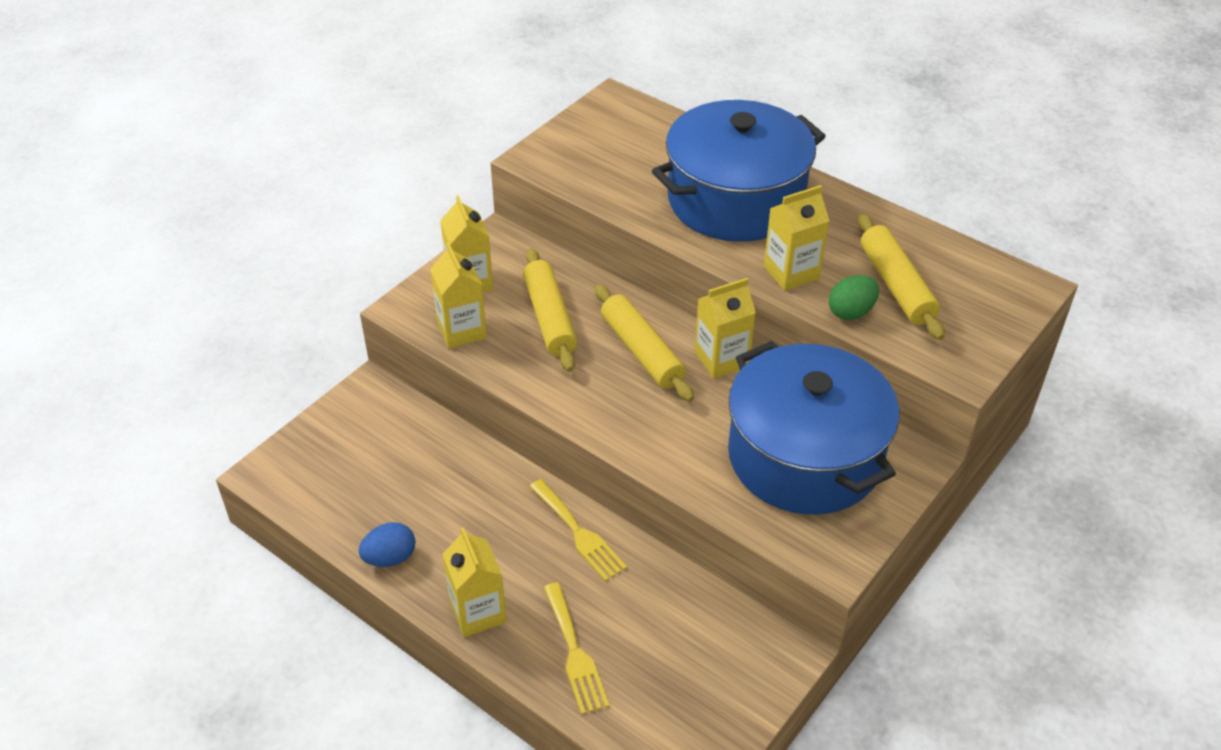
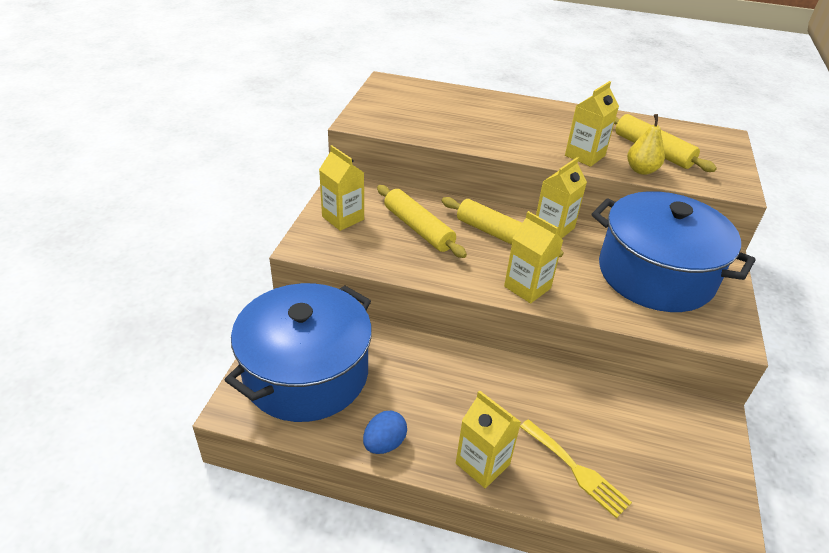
camera: 25 degrees left, 5 degrees down
(462, 330) = (359, 251): yellow carton -> yellow carton (527, 287)
(579, 533) = (515, 378): yellow fork -> none
(735, 200) = (513, 122): blue pot -> blue pot (306, 373)
(851, 312) = (641, 170): green egg -> yellow pear

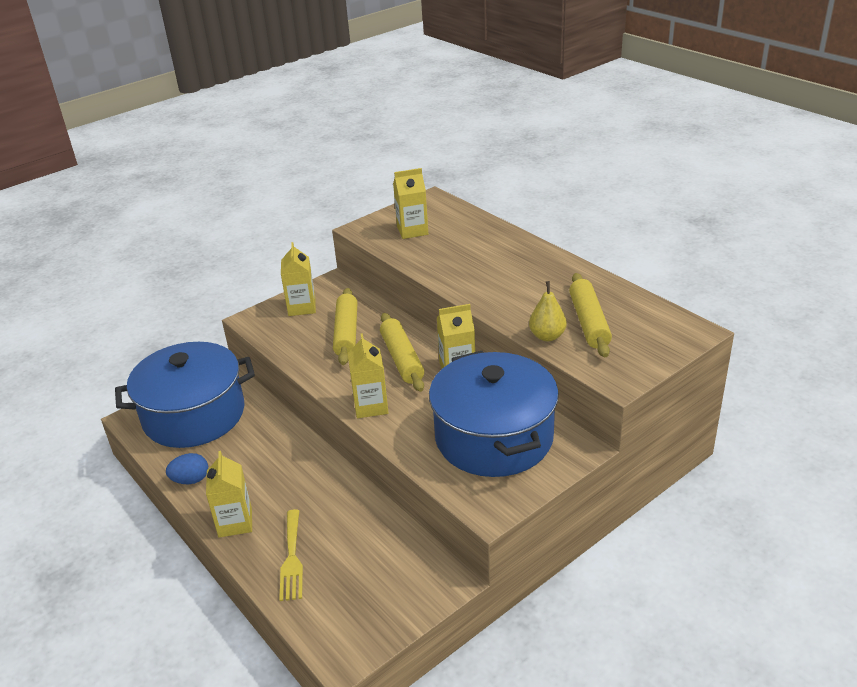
camera: 40 degrees right, 5 degrees down
(584, 155) = (513, 308): yellow carton -> yellow carton (412, 230)

